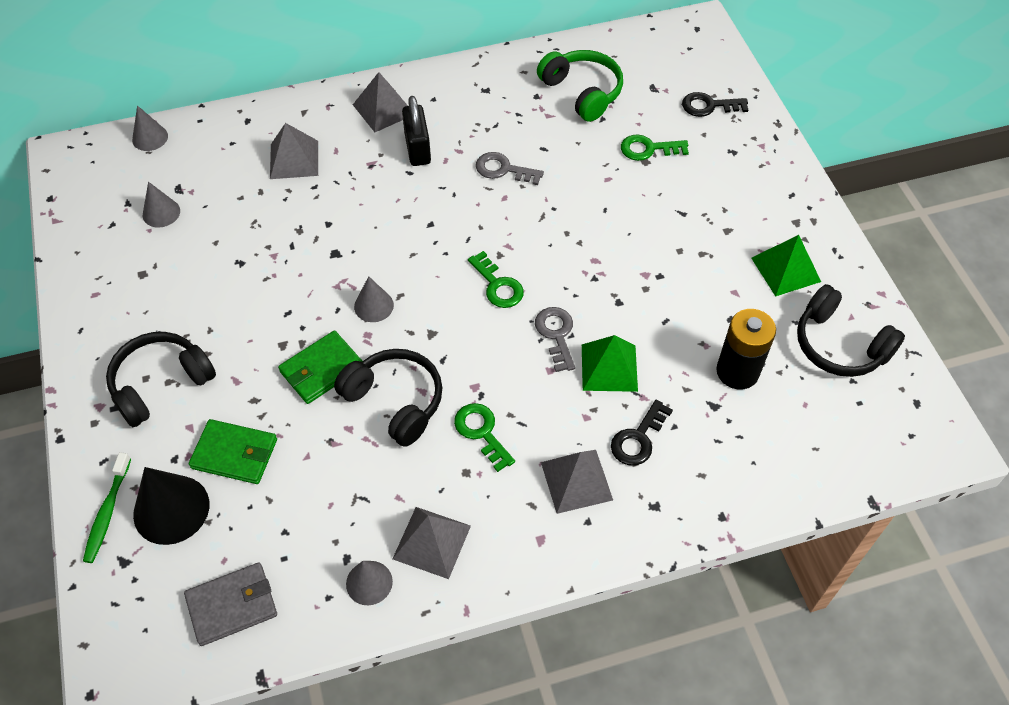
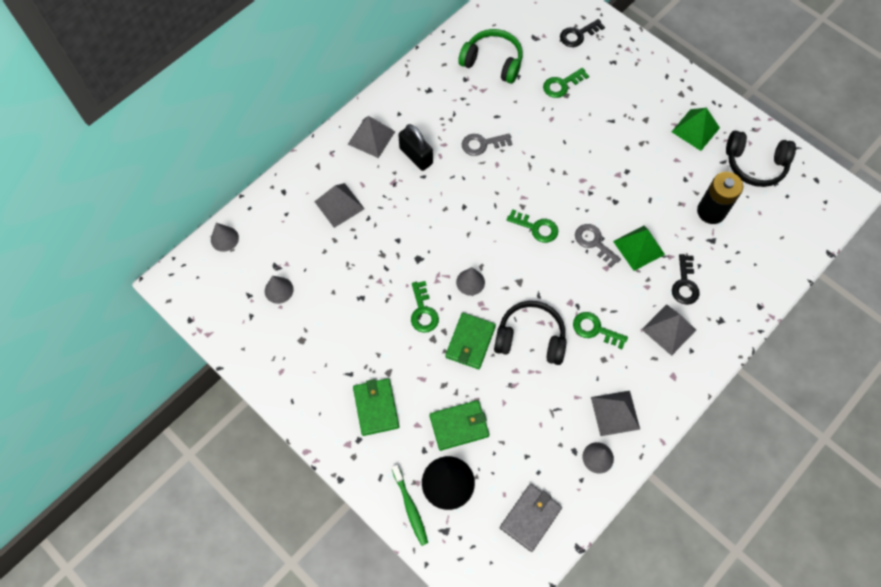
camera: 30 degrees left, 10 degrees up
(161, 384) = (376, 407): black headphones -> green wallet
(295, 310) = (423, 311): none -> green key

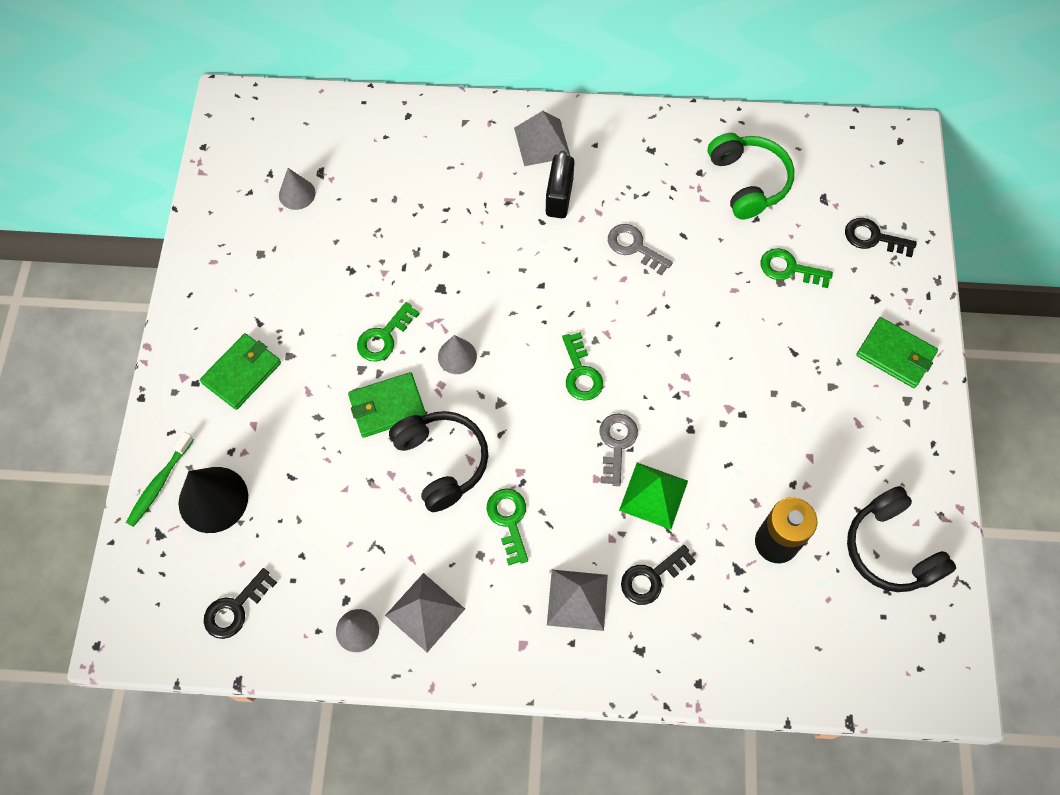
camera: 50 degrees right, 0 degrees up
(224, 238) = (312, 108): grey cone -> none
(339, 205) = (437, 173): grey pyramid -> none
(459, 426) = (283, 465): green wallet -> green wallet (895, 354)
(530, 517) = (235, 608): grey wallet -> black key
(695, 129) = (872, 449): green pyramid -> none

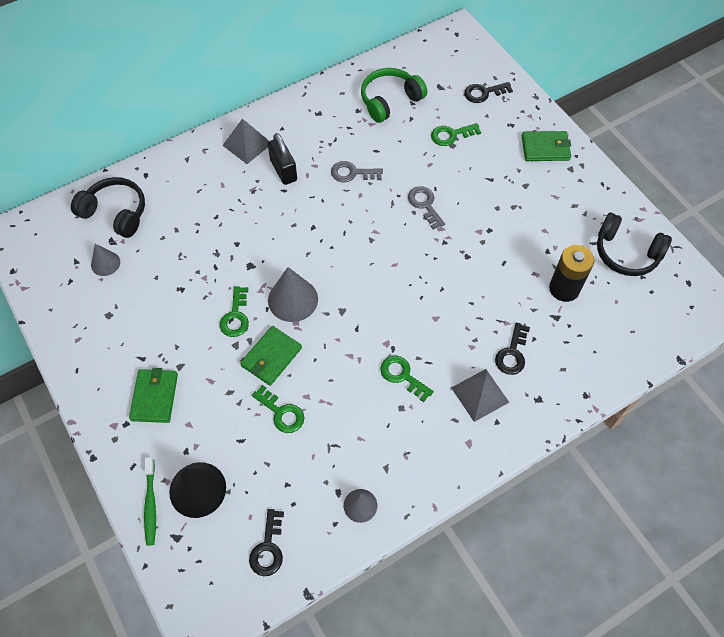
camera: 35 degrees left, 5 degrees down
(425, 612) = (394, 465): grey pyramid -> none
(442, 462) = (333, 368): black headphones -> black headphones (115, 213)
(457, 356) = (293, 299): grey cone -> grey cone, size x1.68
(581, 373) = (377, 263): green key -> green key (281, 413)
(616, 444) = (431, 291): grey key -> grey key (425, 205)
(653, 495) = (476, 306): green pyramid -> none
(748, 182) = (390, 100): green headphones -> green headphones turned 75 degrees counterclockwise

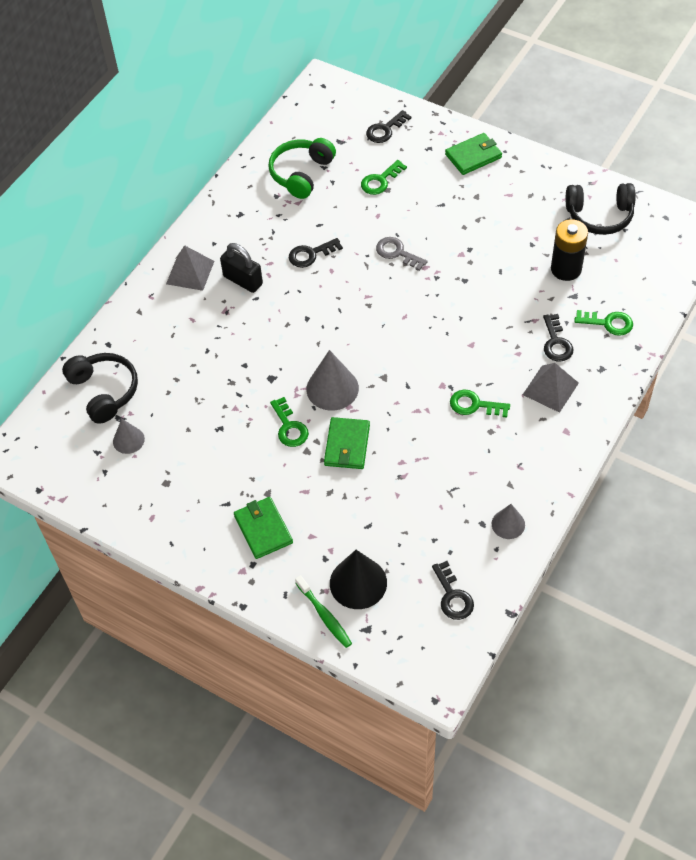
camera: 25 degrees left, 5 degrees down
(115, 213) = (104, 391): black headphones -> black headphones turned 60 degrees clockwise
(281, 413) = (389, 486): green key -> green key (608, 323)
(352, 173) = (311, 254): grey key -> black key

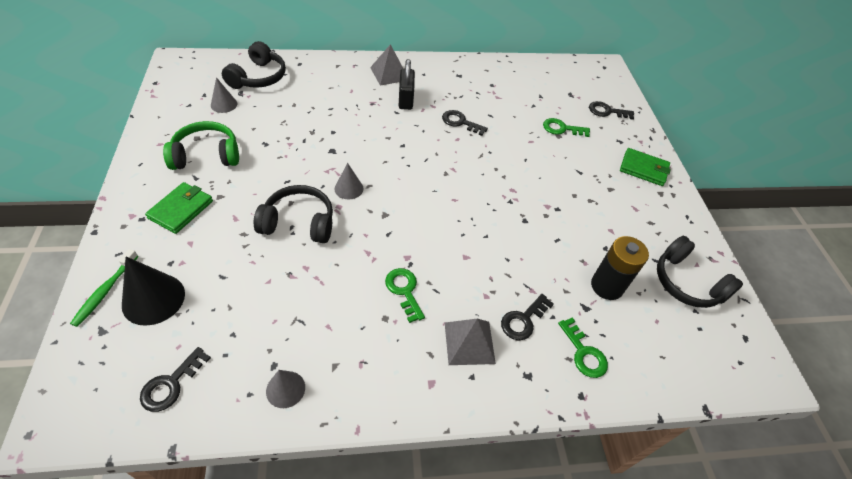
camera: 45 degrees right, 5 degrees down
(289, 427) = (293, 180): green key -> none
(301, 174) = (523, 88): green headphones -> green headphones (206, 155)
(332, 388) = (349, 188): grey cone -> grey cone, size x0.59
(347, 445) = (299, 223): green wallet -> black headphones
(397, 253) = (509, 167): grey key -> none

